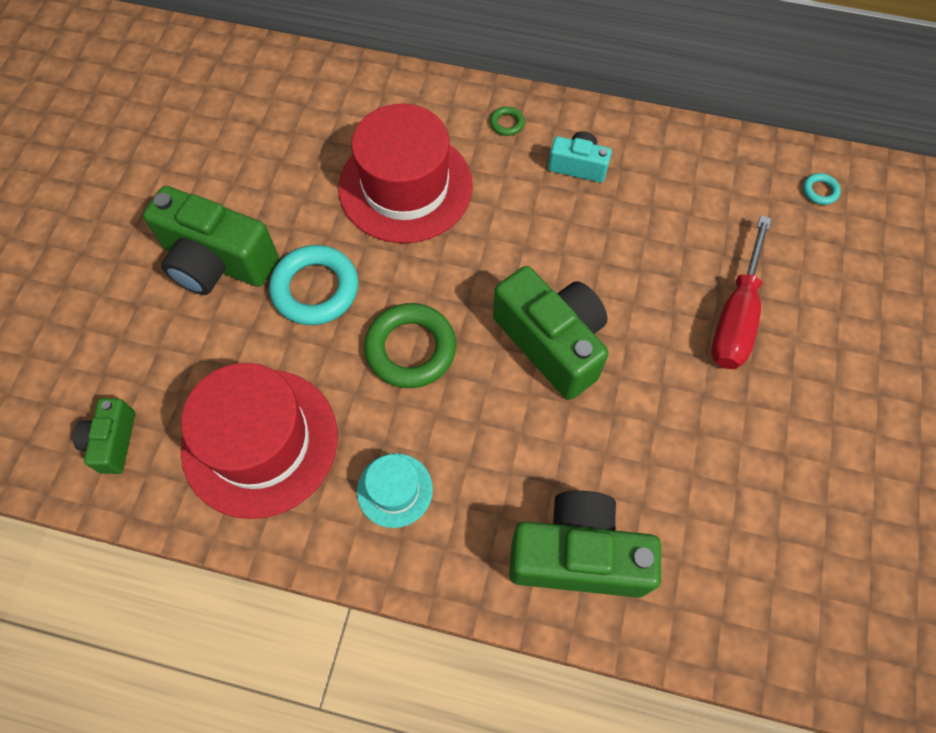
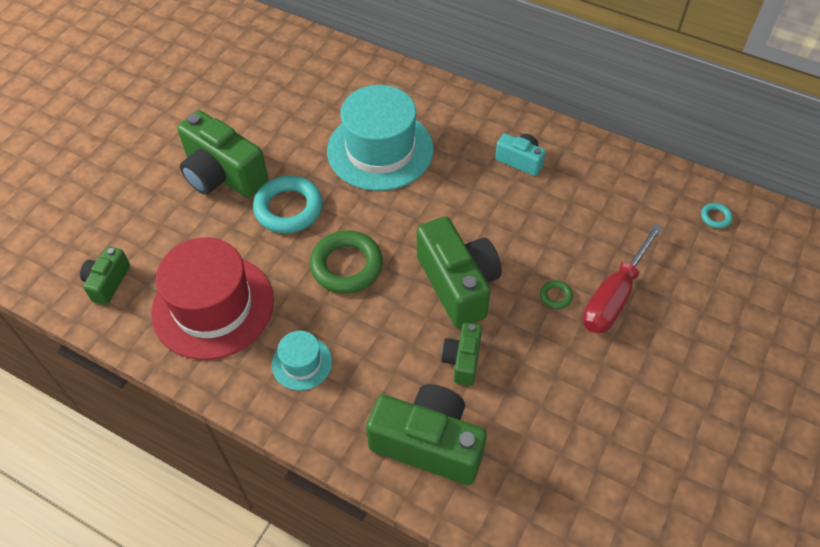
camera: 15 degrees right, 10 degrees down
(405, 186) = (380, 150): red hat -> turquoise hat
(507, 123) = (473, 119): green ring -> green ring (555, 296)
(586, 439) = (462, 360): none -> green camera

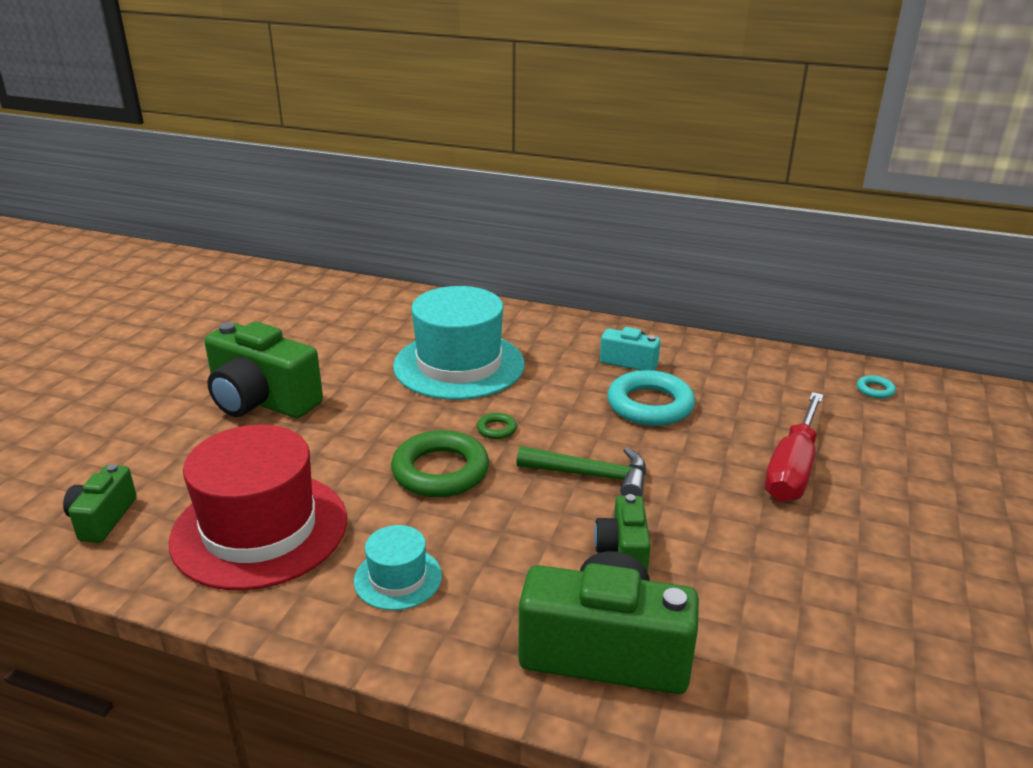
camera: 10 degrees left, 25 degrees down
(288, 208) = (353, 424): turquoise ring -> turquoise ring (650, 405)
(458, 284) = (591, 476): green camera -> green hammer
(555, 296) = (720, 475): green ring -> green ring (496, 429)

